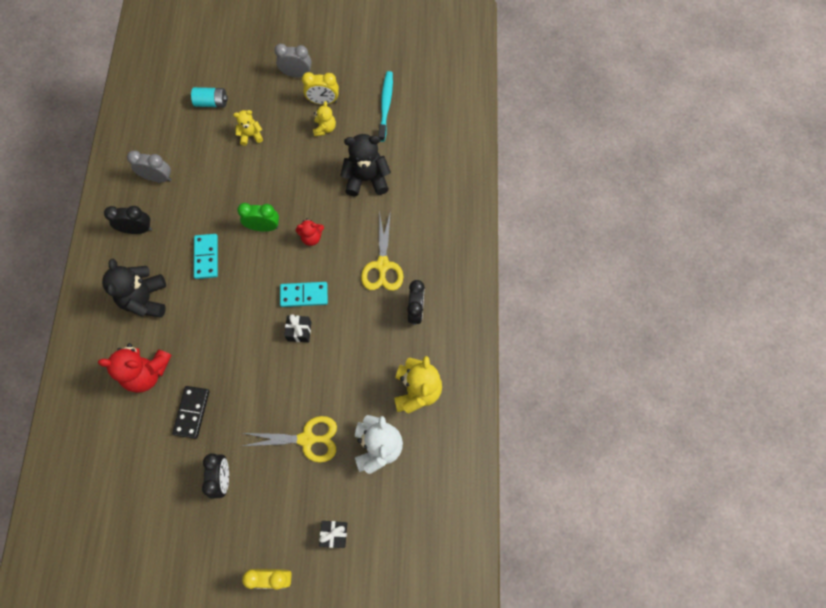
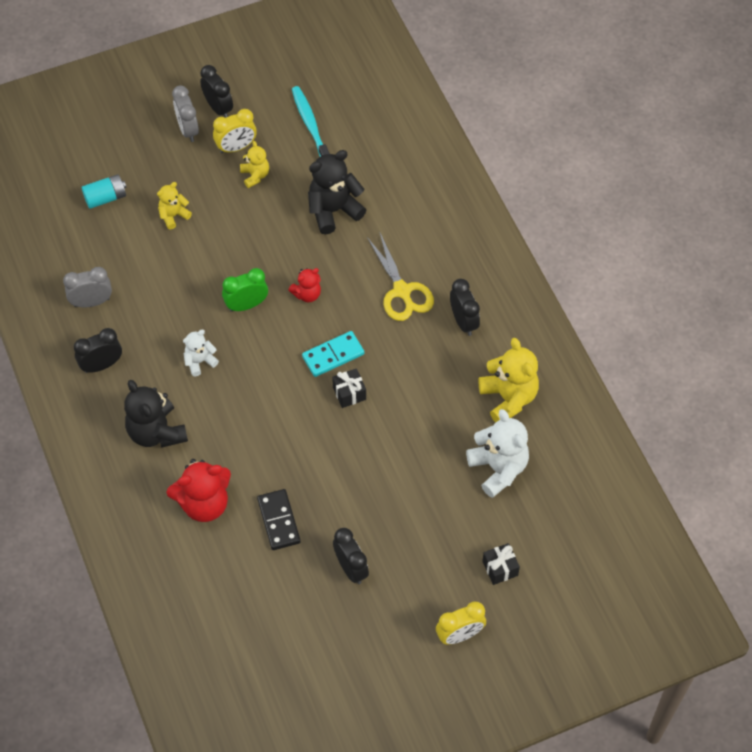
camera: 25 degrees left, 10 degrees down
(206, 257) = (200, 361): turquoise domino -> white teddy bear
(297, 74) = (188, 130): grey clock -> grey clock turned 90 degrees counterclockwise
(307, 439) = (419, 493): yellow scissors -> none
(327, 66) = (218, 108): none -> black clock

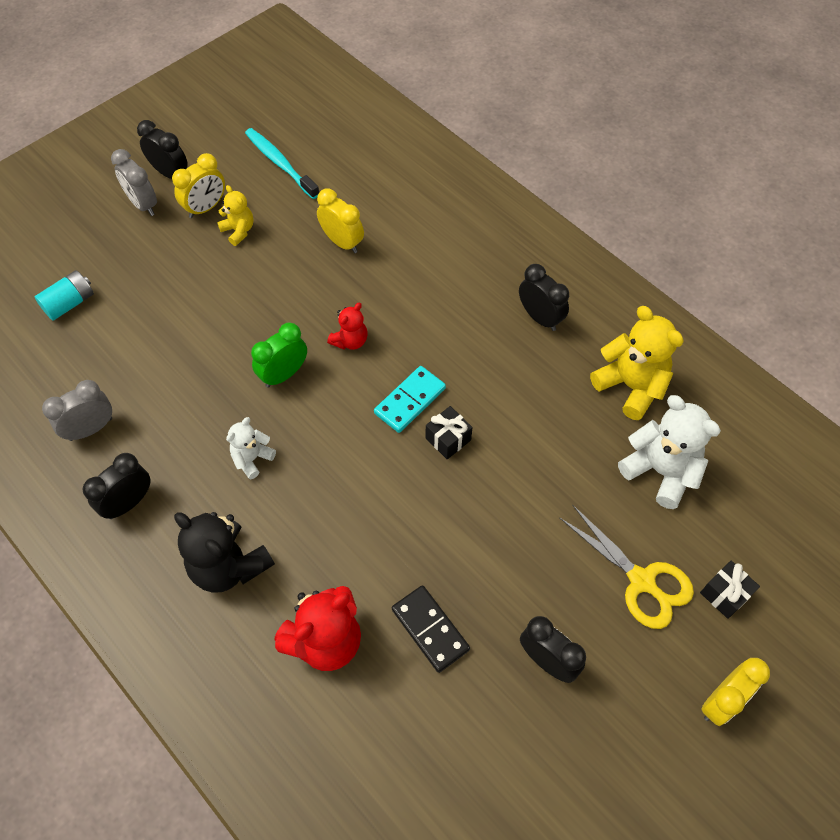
camera: 20 degrees left, 0 degrees up
(173, 215) = (159, 300): yellow teddy bear -> none
(333, 210) = (342, 242): black teddy bear -> yellow clock
(402, 291) = (456, 305): yellow scissors -> yellow scissors (641, 581)

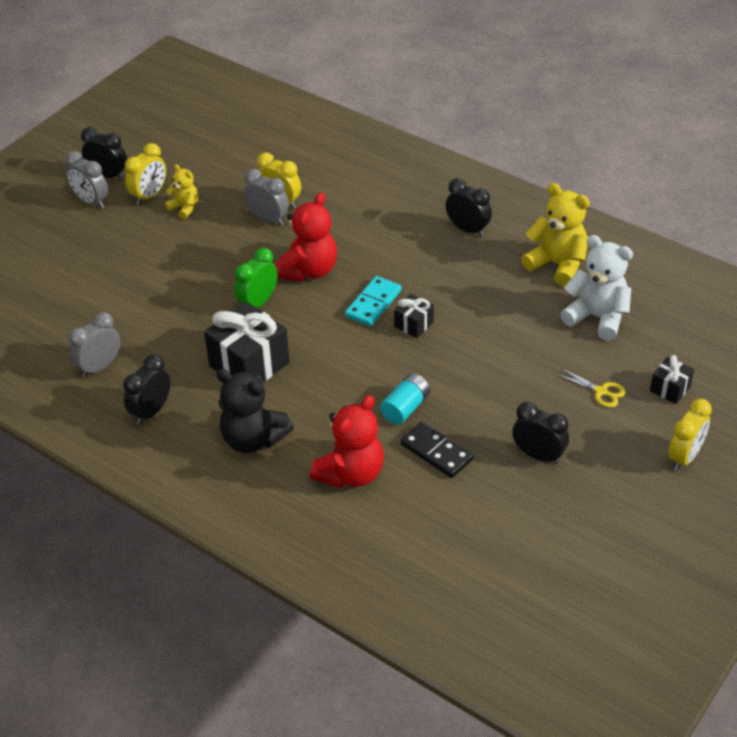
camera: 10 degrees left, 15 degrees down
(69, 303) = (48, 282): turquoise battery -> turquoise battery (405, 408)
(252, 458) = (249, 364): white teddy bear -> black gift
(280, 163) = (206, 154): turquoise toothbrush -> none
(323, 262) = (268, 219): none -> grey clock
(350, 341) = (309, 270): red teddy bear -> red teddy bear, size x1.79
(641, 581) = (601, 391): yellow scissors -> yellow scissors, size x0.57

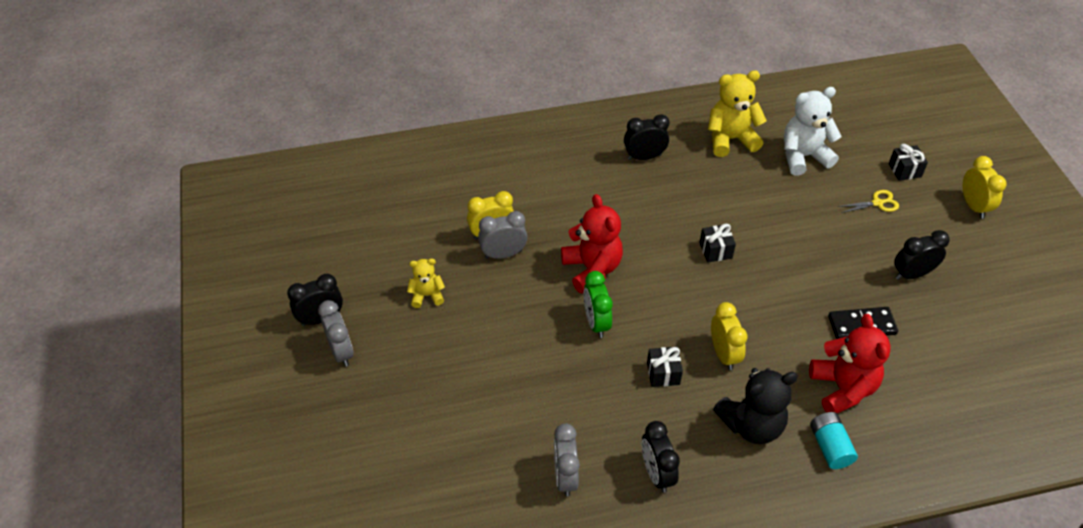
camera: 50 degrees left, 5 degrees up
(91, 201) = (341, 351): grey clock -> grey clock turned 105 degrees counterclockwise
(149, 196) = (382, 308): yellow clock -> yellow clock (723, 354)
(249, 364) = (663, 373): black gift -> black gift, size x0.51
(373, 304) = (670, 257): turquoise domino -> none
(405, 408) = (800, 312): turquoise battery -> turquoise battery (829, 447)

